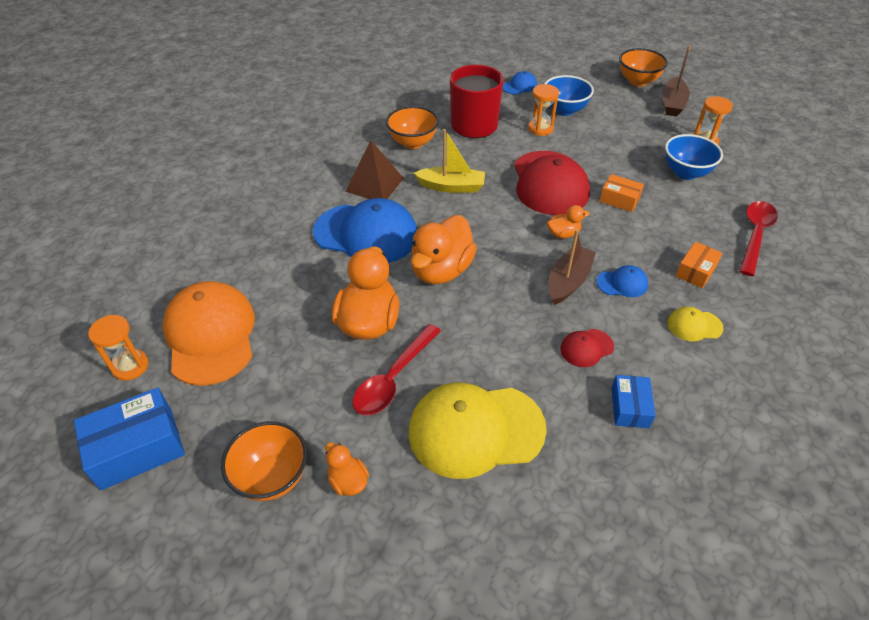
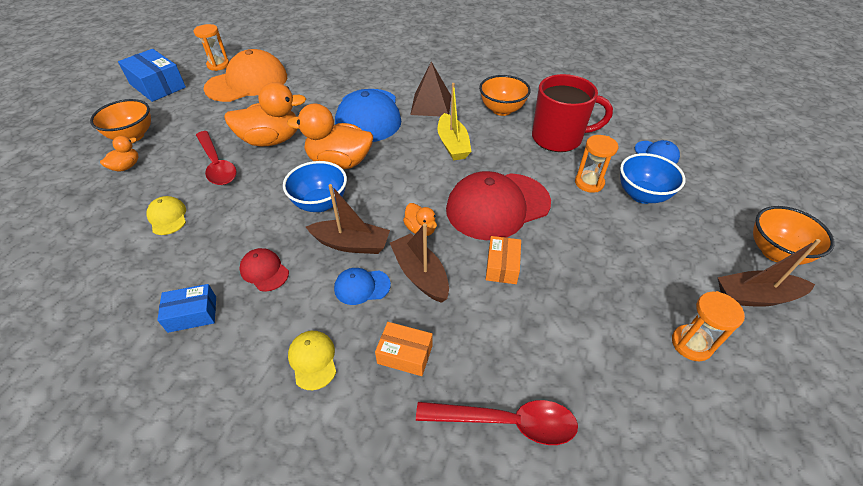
camera: 70 degrees right, 0 degrees up
(393, 378) = (217, 165): red spoon -> red spoon turned 135 degrees counterclockwise
(475, 430) = (168, 217): yellow cap -> yellow cap, size x0.45
(617, 246) = (420, 274): none -> brown boat
(622, 283) = (362, 287): blue cap -> blue cap turned 105 degrees clockwise
(686, 173) = (599, 327): blue bowl -> blue bowl (320, 203)

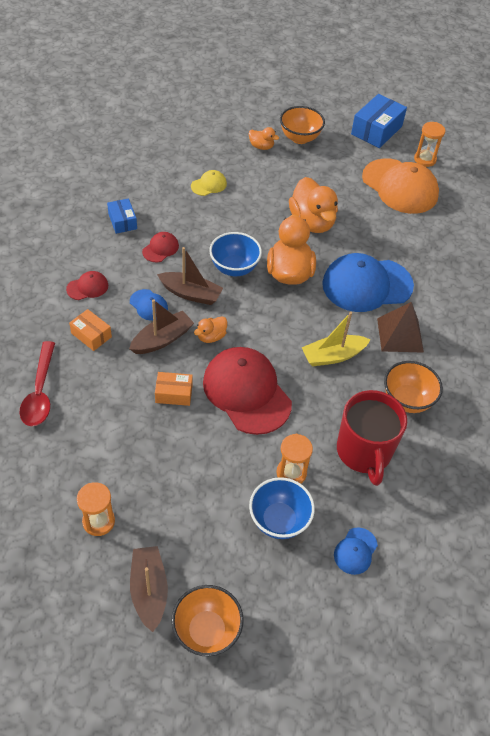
camera: 80 degrees right, 5 degrees up
(217, 165) = (272, 196): red spoon -> none
(313, 360) = (87, 287): yellow cap -> red cap
(351, 244) = (191, 294): brown boat -> brown boat turned 75 degrees counterclockwise
(362, 287) = (148, 305): blue cap -> blue cap turned 150 degrees clockwise
(405, 354) = (91, 335): orange box -> orange box turned 60 degrees counterclockwise

